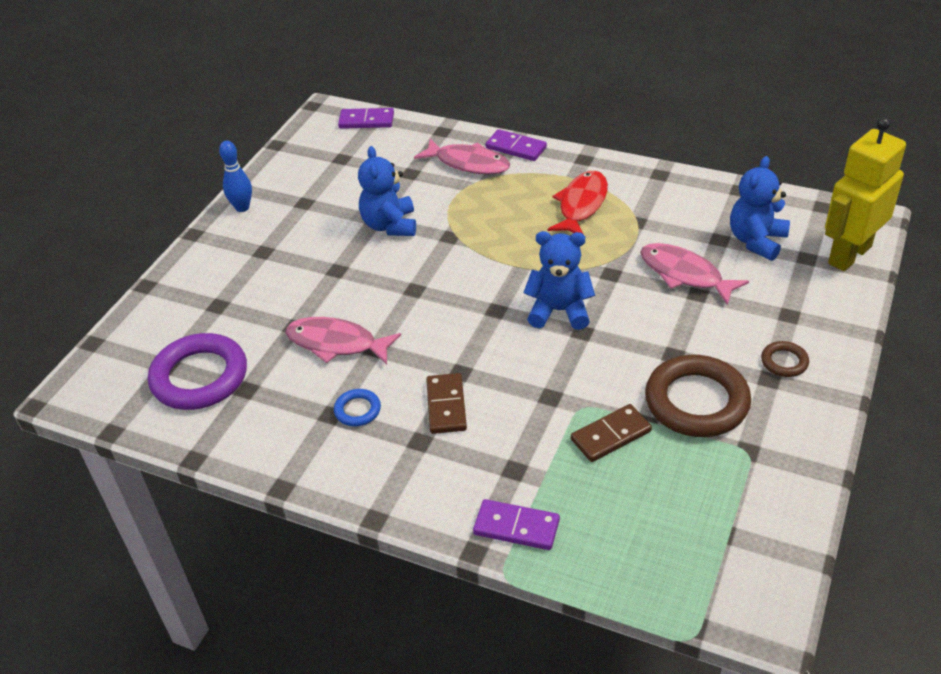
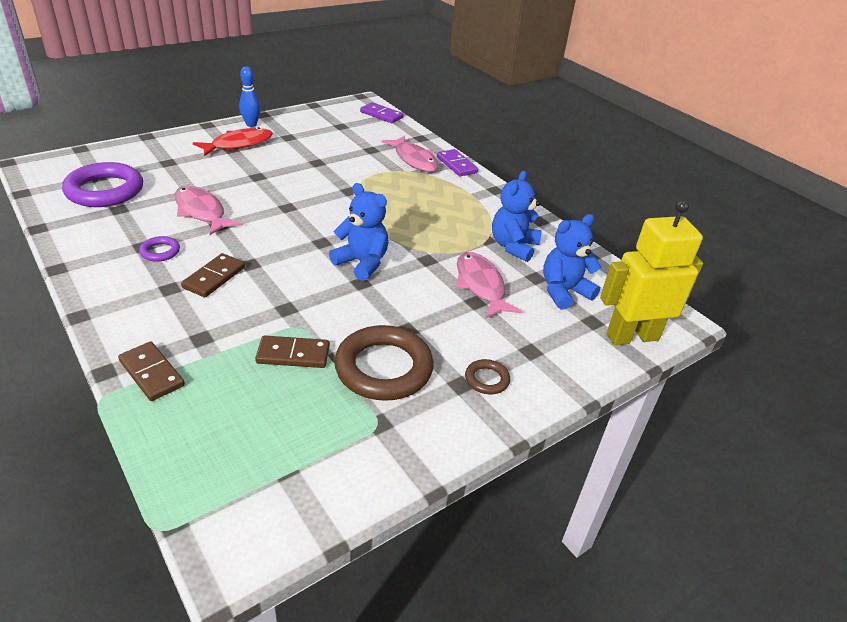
camera: 25 degrees right, 5 degrees down
(357, 410) = (160, 252): blue ring -> purple ring
(390, 225) = (321, 169): blue teddy bear -> blue teddy bear (513, 246)
(516, 527) = (151, 373): purple domino -> brown domino
(581, 205) = (459, 213): red fish -> red fish (238, 144)

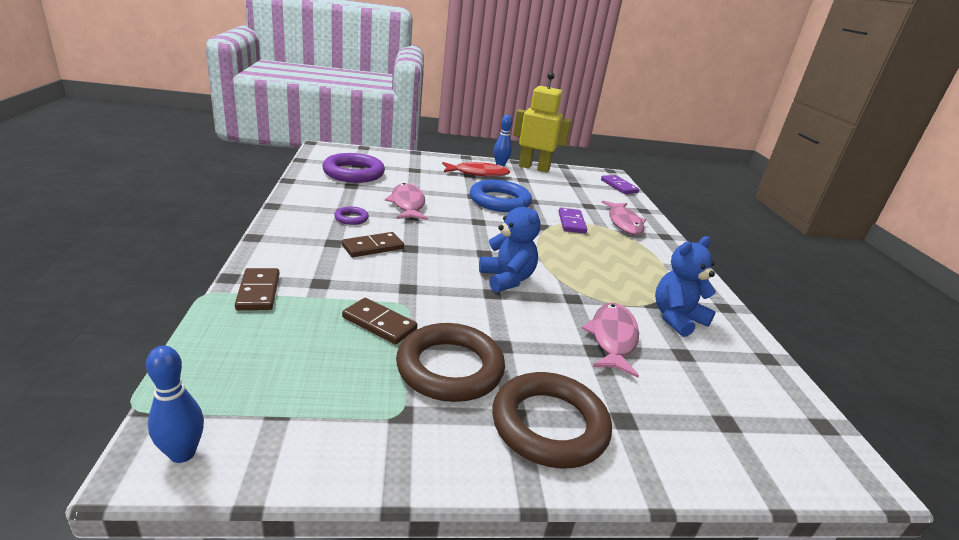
camera: 30 degrees right, 10 degrees down
(244, 540) = (182, 453): none -> blue bowling pin
(287, 174) = (499, 201): none -> blue ring
(457, 165) = (664, 238): purple domino -> purple domino (571, 222)
(487, 379) = (549, 425): brown ring -> brown ring, size x2.17
(564, 292) = (709, 379): blue teddy bear -> none
(632, 336) = (773, 460): yellow robot -> yellow robot (534, 168)

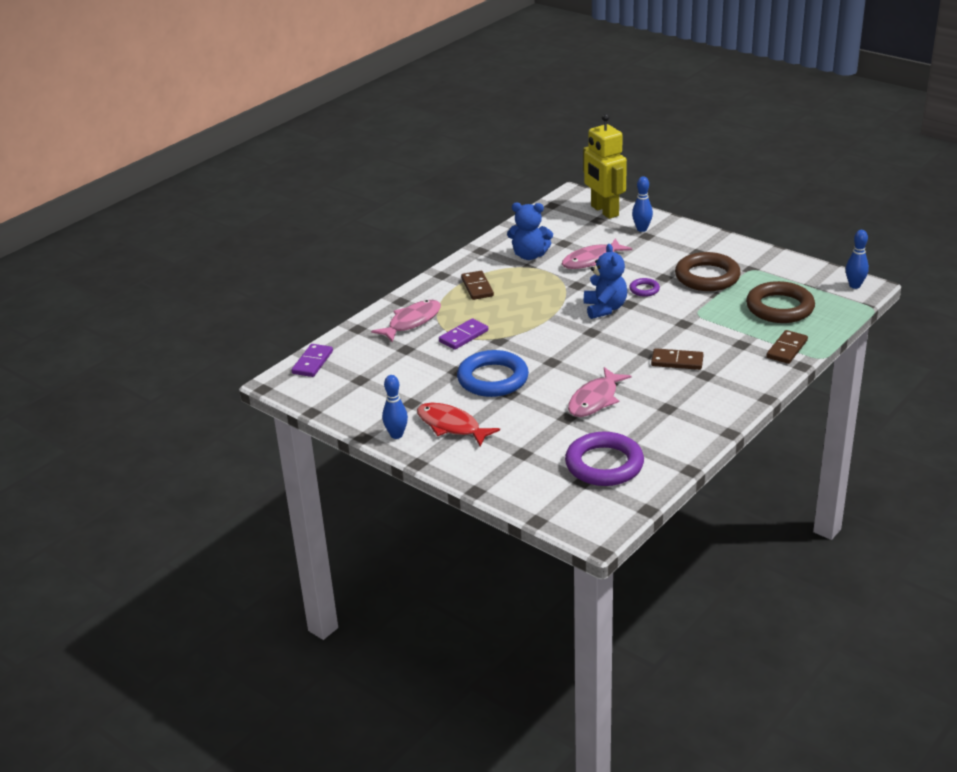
camera: 130 degrees left, 5 degrees up
(351, 218) = (667, 396): purple ring -> purple ring (644, 289)
(379, 323) = (724, 308): brown domino -> brown domino (477, 287)
(506, 279) = (605, 308): blue teddy bear -> blue teddy bear turned 150 degrees clockwise
(534, 168) = (360, 418): yellow robot -> yellow robot (604, 211)
(549, 425) = (685, 245): brown ring -> brown ring (780, 307)
(649, 432) = (642, 229): none -> blue bowling pin

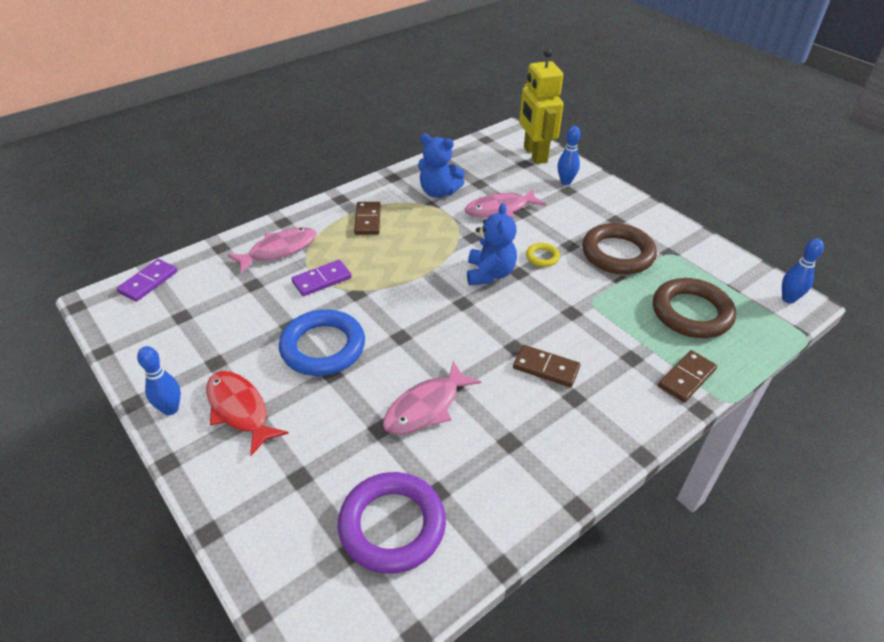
camera: 10 degrees right, 10 degrees up
(644, 289) = (542, 257): purple ring -> yellow ring

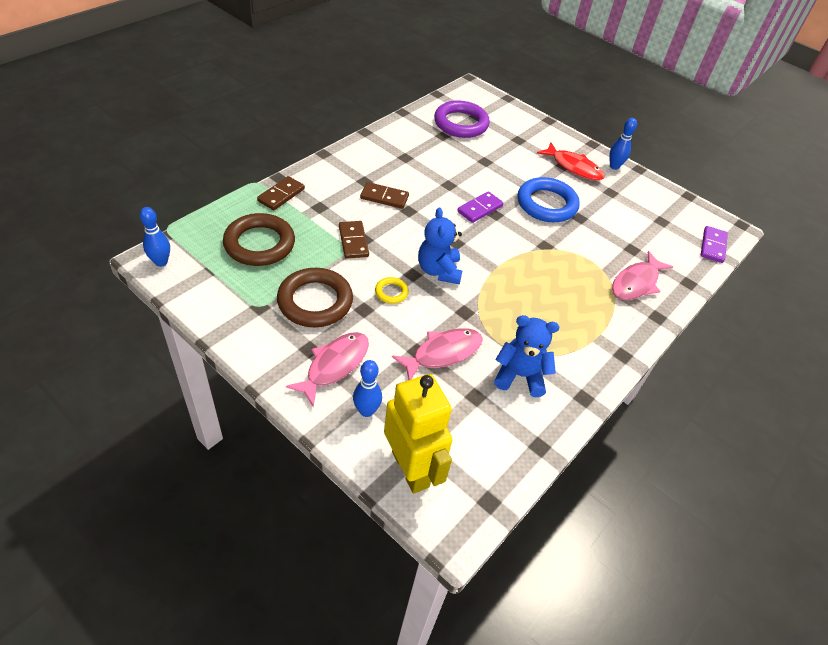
camera: 165 degrees right, 5 degrees up
(322, 280) = (580, 256): purple domino -> purple domino (480, 209)
(368, 220) = (577, 325): brown domino -> brown domino (353, 241)
(426, 407) = (461, 172): pink fish -> pink fish (334, 365)

